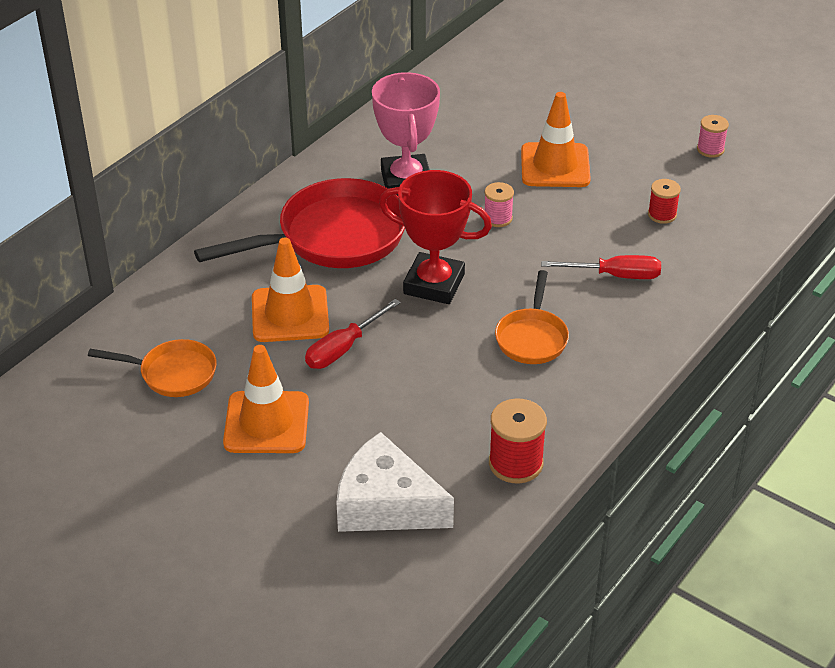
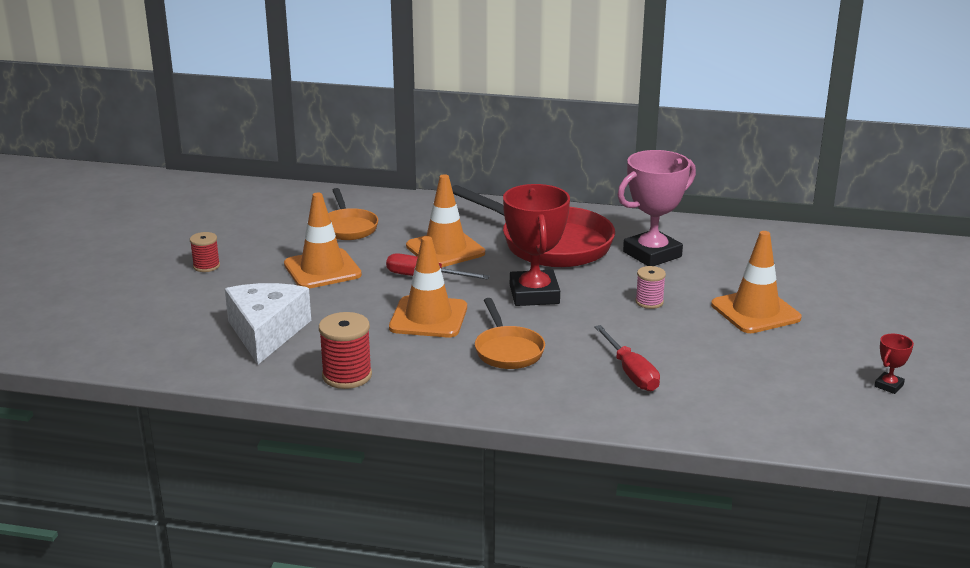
camera: 65 degrees right, 15 degrees down
(433, 371) = (428, 317): none -> orange traffic cone
(532, 337) = (507, 350): orange pan -> orange pan turned 90 degrees counterclockwise
(662, 214) = (748, 379): red spool -> red spool (206, 266)
(710, 149) = (888, 385): pink spool -> red trophy

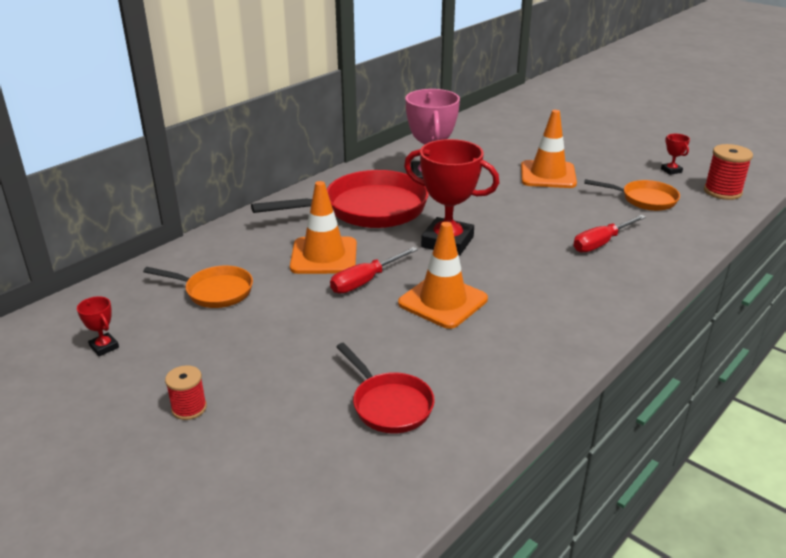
camera: 60 degrees left, 5 degrees up
(247, 217) = (104, 347): none -> red trophy
(266, 332) = (389, 404): white cheese -> red pan
(322, 269) = (288, 332): orange traffic cone -> none
(347, 376) = (516, 377): red spool -> red spool (722, 192)
(507, 350) = (531, 281): orange pan -> orange pan (644, 199)
(631, 372) = (601, 243): red screwdriver -> red screwdriver turned 135 degrees clockwise
(649, 302) = (502, 203): pink spool -> none

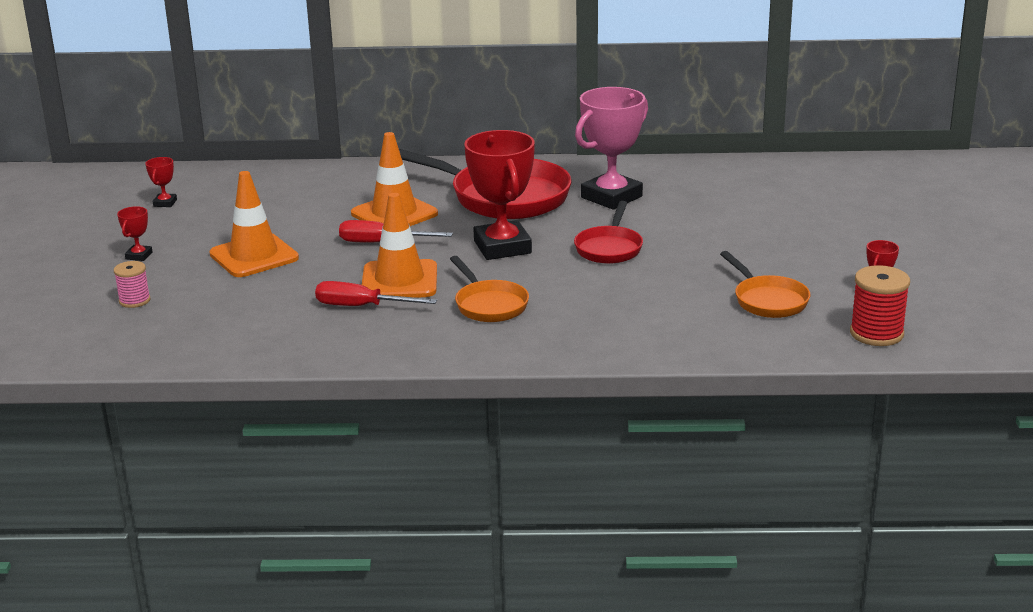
camera: 50 degrees right, 5 degrees down
(189, 408) = (139, 256): red spool -> red trophy
(214, 291) = (281, 202): orange pan -> orange pan (489, 305)
(282, 451) = (134, 301): none -> pink spool
(389, 404) = (231, 313): red pan -> red pan (609, 248)
(548, 175) = (731, 240): orange traffic cone -> orange traffic cone (254, 256)
(601, 243) = (624, 309): red screwdriver -> red screwdriver (361, 306)

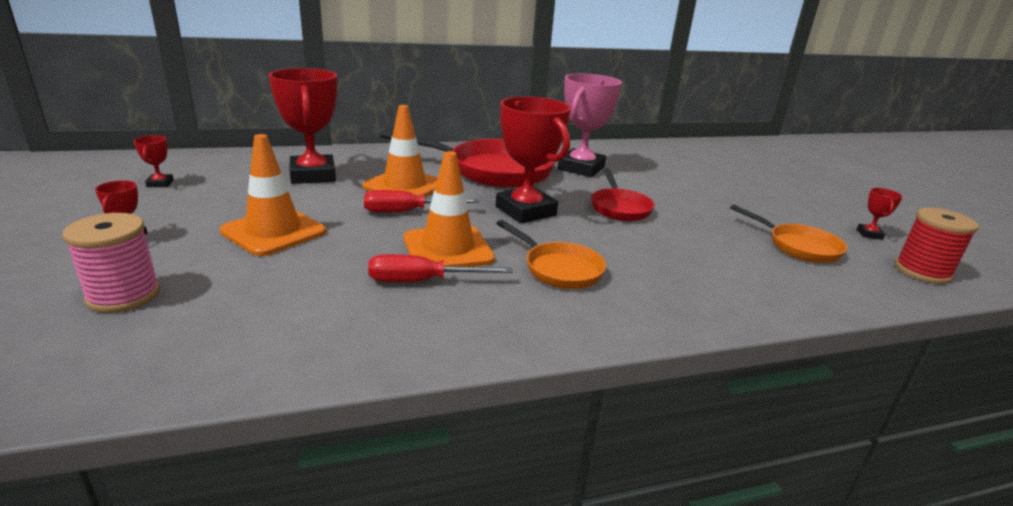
camera: 20 degrees left, 0 degrees up
(134, 301) = (124, 295): pink spool -> pink spool, size x1.60
(307, 198) = (313, 175): none -> red trophy

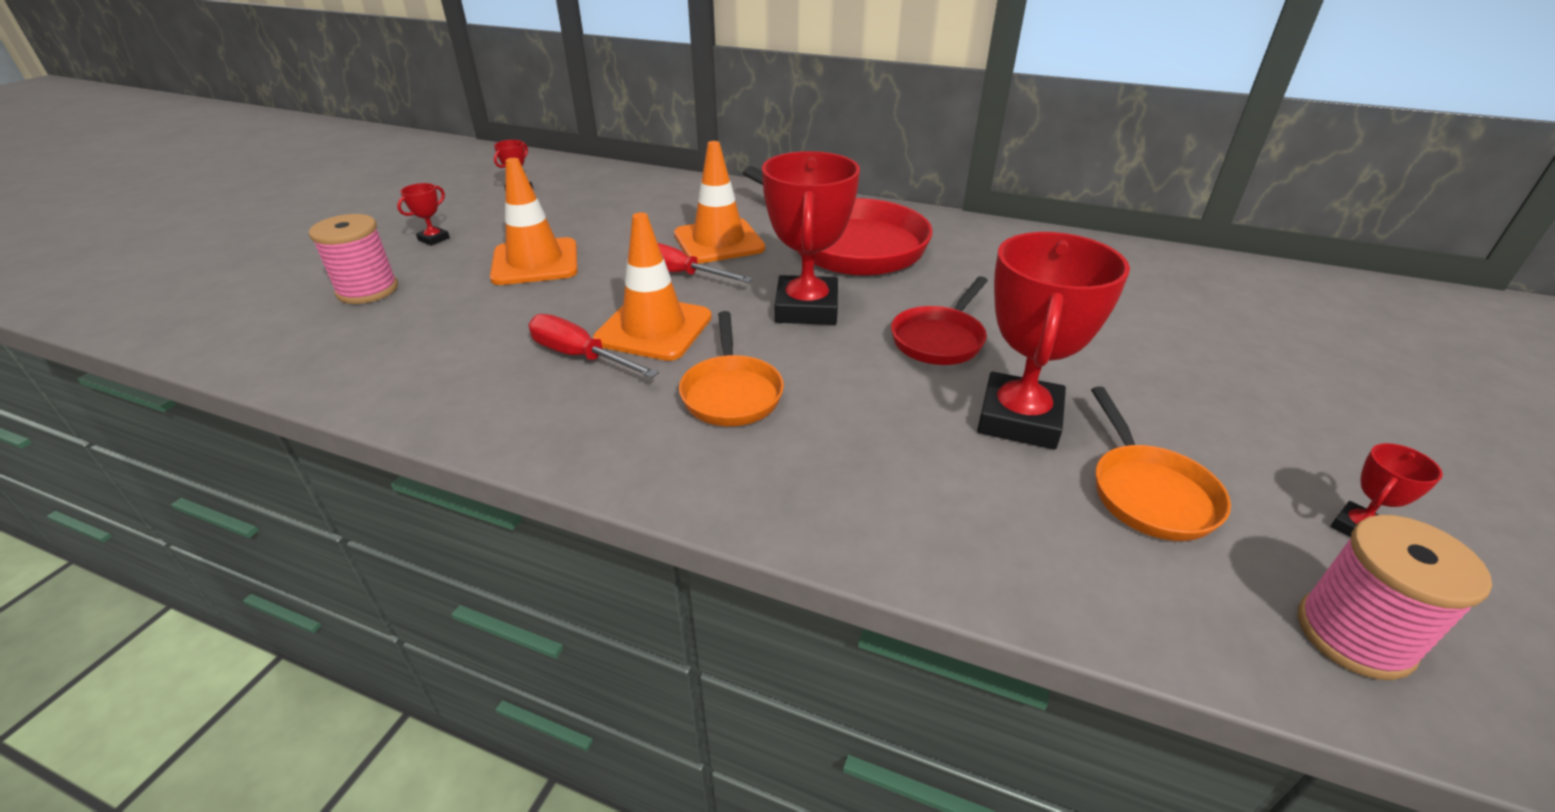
camera: 40 degrees right, 10 degrees up
(313, 175) = (649, 208): red trophy -> red trophy (1019, 419)
(581, 168) = (977, 268): pink trophy -> none
(922, 271) = (1354, 635): red spool -> pink spool

